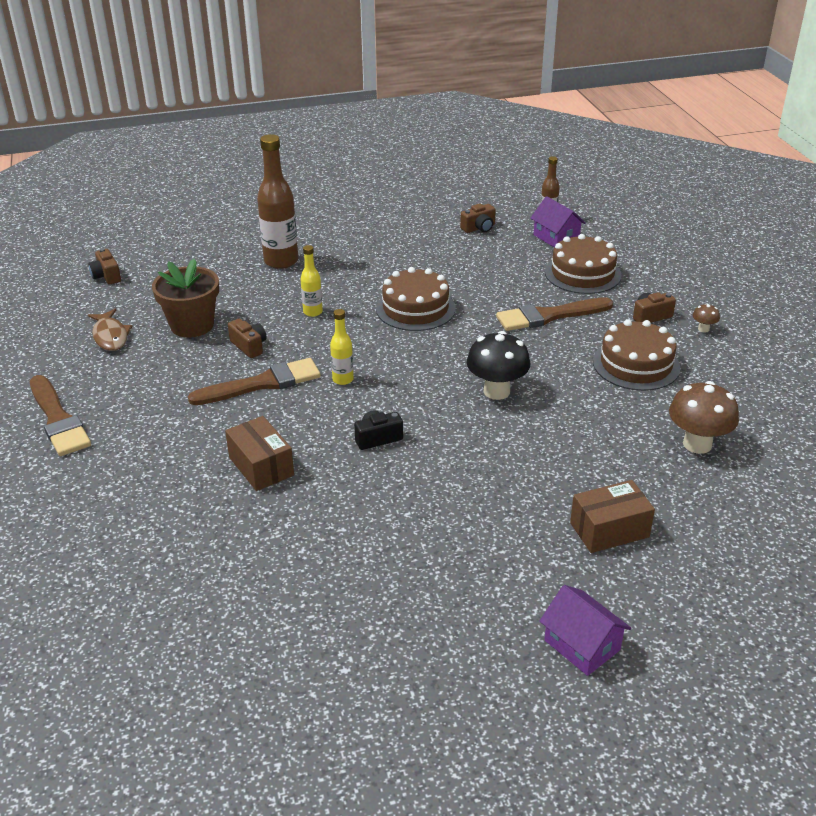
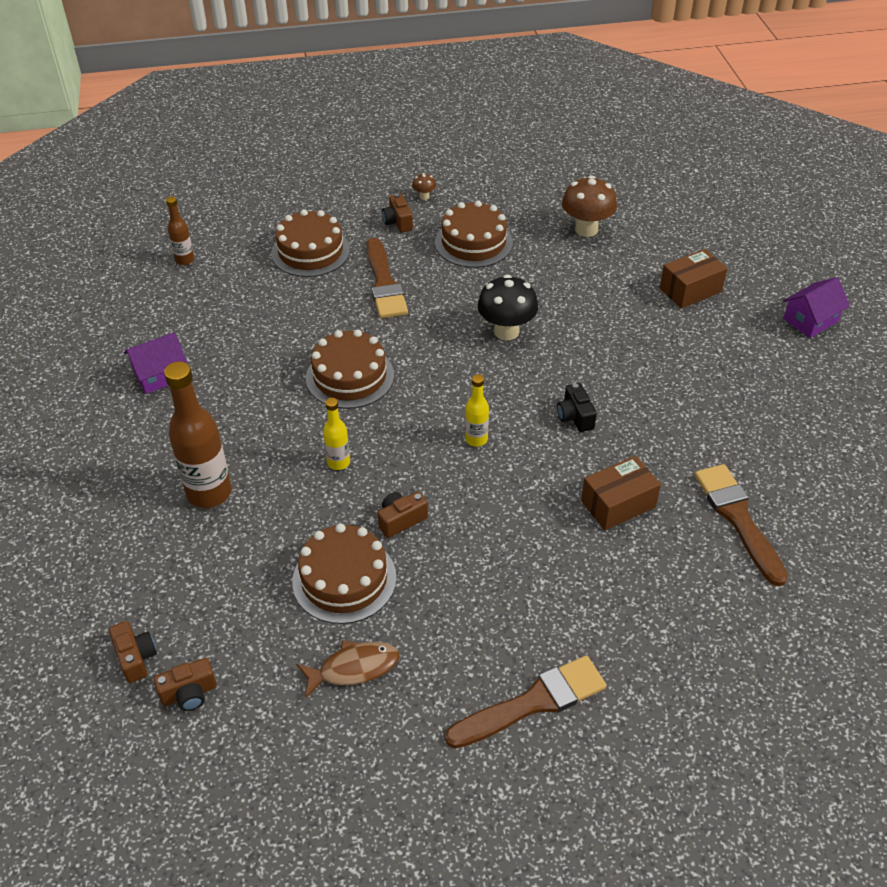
camera: 85 degrees left, 10 degrees up
(192, 325) = (344, 579): brown flower pot -> brown cake
(262, 384) = (477, 506): brown brush -> brown brush (738, 518)
(479, 228) = (188, 313): brown camera -> brown camera (136, 658)
(556, 237) = (231, 259): purple house -> purple house (160, 375)
(609, 530) = (690, 290): brown box -> brown box turned 75 degrees clockwise

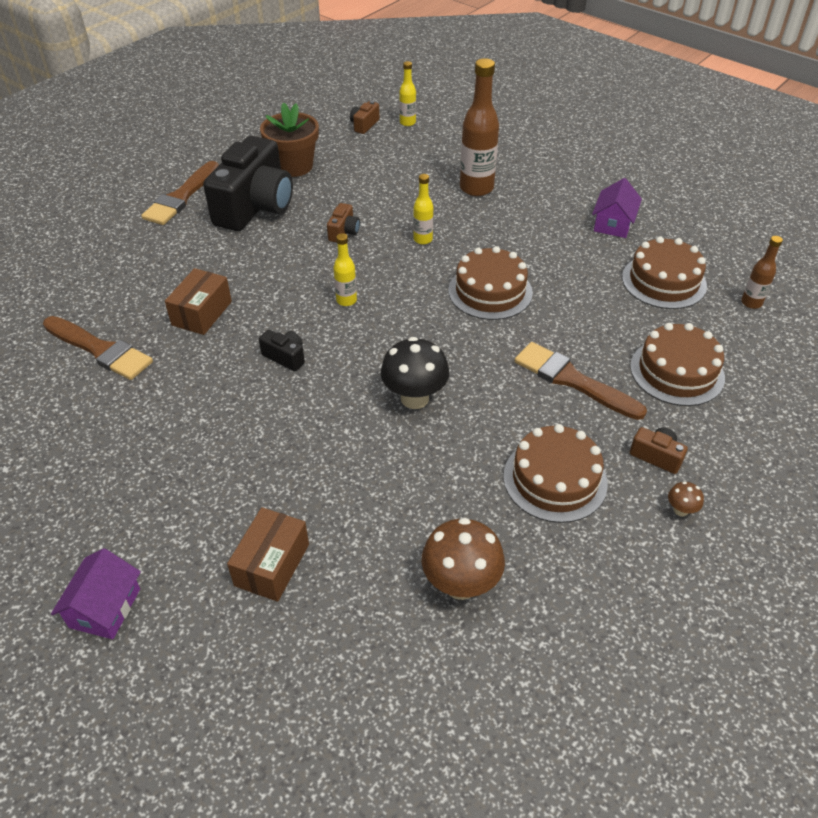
camera: 140 degrees right, 0 degrees up
(136, 658) = (407, 122): brown camera -> yellow bottle
(344, 579) = (343, 192): brown cake -> brown cake (663, 281)
(353, 668) = (294, 166): brown fish -> brown flower pot
(459, 622) = (255, 207): none -> black camera

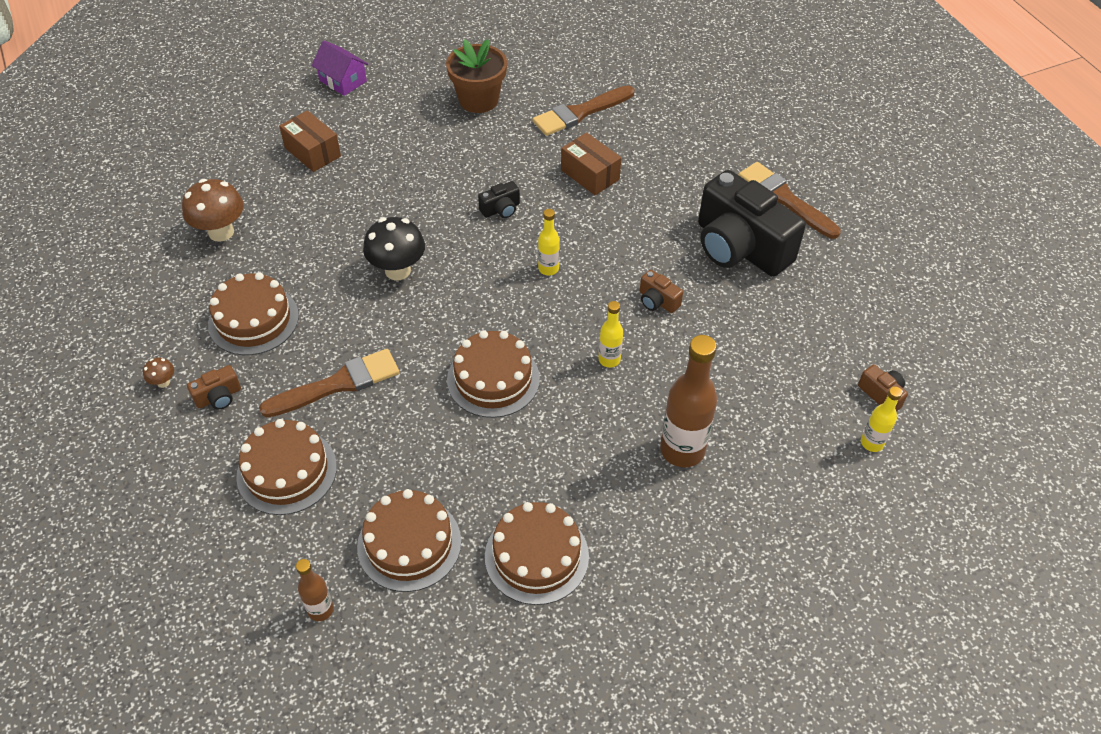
camera: 115 degrees right, 5 degrees up
(294, 166) = (808, 299): brown flower pot -> brown flower pot (478, 100)
(613, 224) = (536, 556): purple house -> brown cake

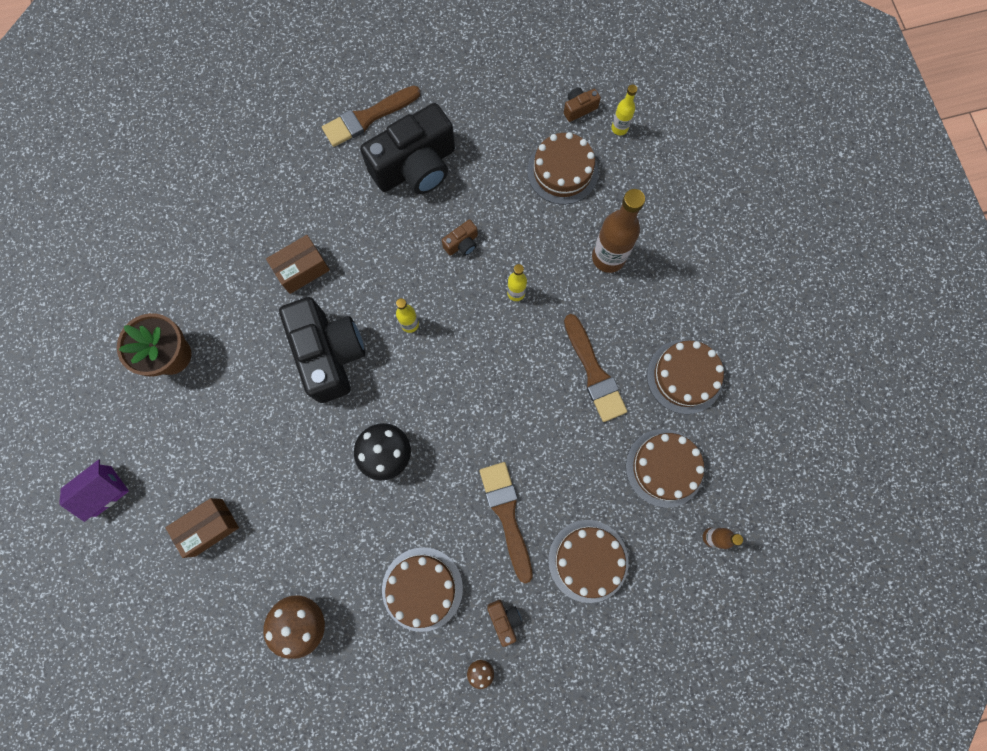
camera: 80 degrees left, 25 degrees up
(493, 379) = (521, 386): brown cake -> brown cake (562, 171)
(501, 209) = (329, 354): black camera -> black camera, size x2.48
(580, 113) = (215, 263): brown brush -> brown brush (594, 373)

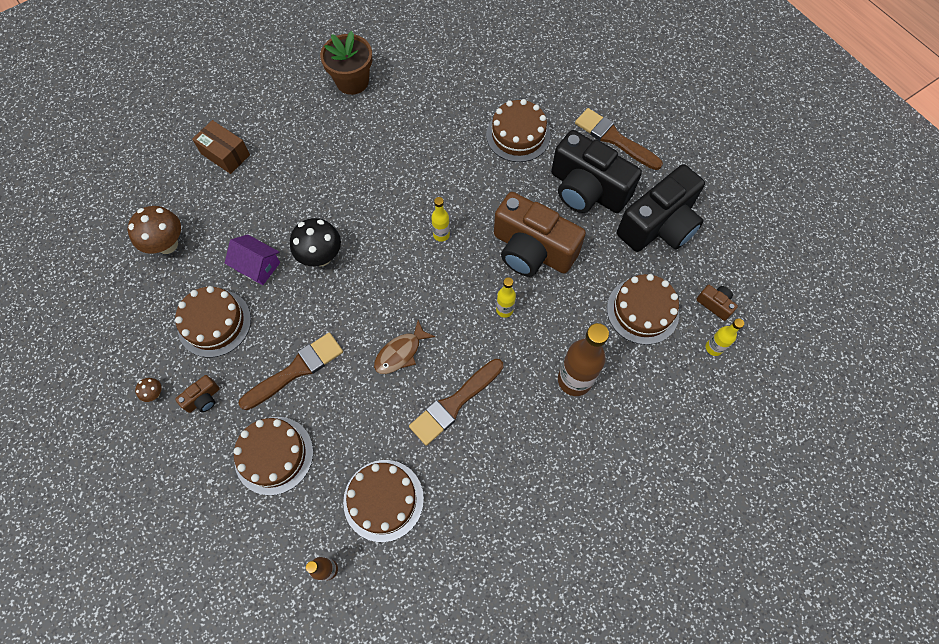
camera: 70 degrees right, 10 degrees down
(103, 491) = (234, 79): purple house -> purple house (257, 266)
(302, 269) = (457, 140): brown box -> none
(329, 354) = (392, 185): black camera -> black camera (659, 225)
(462, 244) = (532, 250): brown camera -> brown camera, size x2.48
(525, 406) = (400, 353): none -> brown fish
(684, 376) = (482, 492): brown cake -> brown cake (518, 135)

